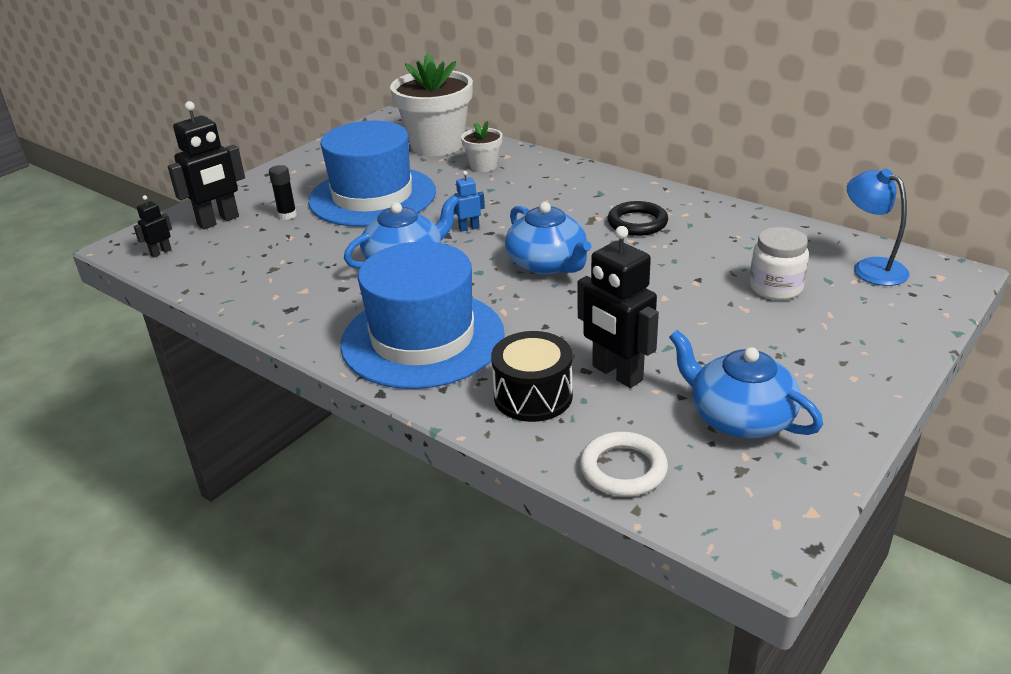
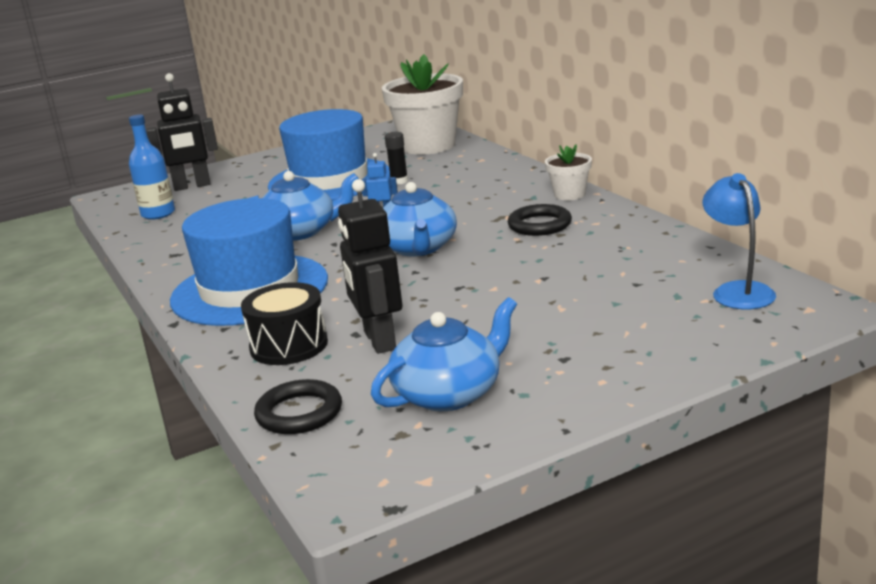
camera: 25 degrees right, 10 degrees down
(161, 252) = (128, 203): black robot -> none
(214, 261) = (158, 214): none -> blue bottle
(287, 215) = (247, 187): black glue stick -> black glue stick (399, 181)
(483, 166) = (450, 166): white flower pot -> white flower pot (569, 195)
(623, 469) = (299, 413): white ring -> black ring
(739, 417) = (449, 393): blue teapot -> blue teapot turned 75 degrees clockwise
(775, 288) = (613, 295): white jar -> none

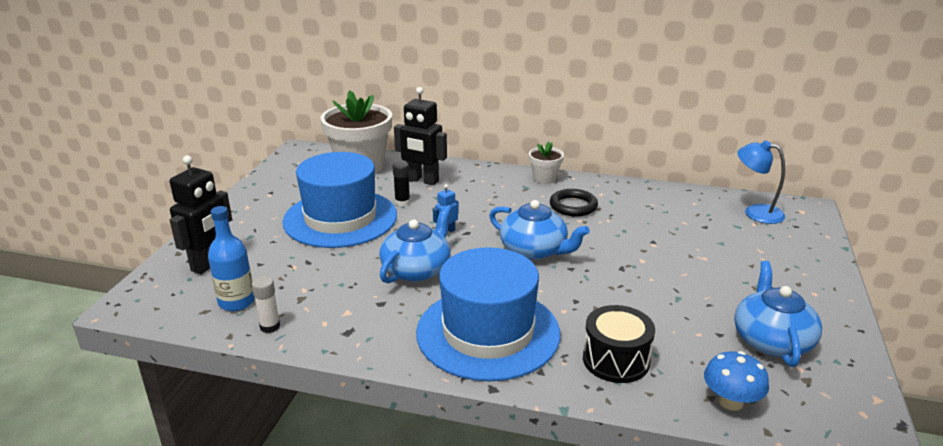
camera: 50 degrees left, 5 degrees up
(144, 234) = (270, 326): none -> white glue stick
(299, 413) = (731, 402): black ring -> blue mushroom
(379, 341) = (660, 327): black robot -> black robot (422, 180)

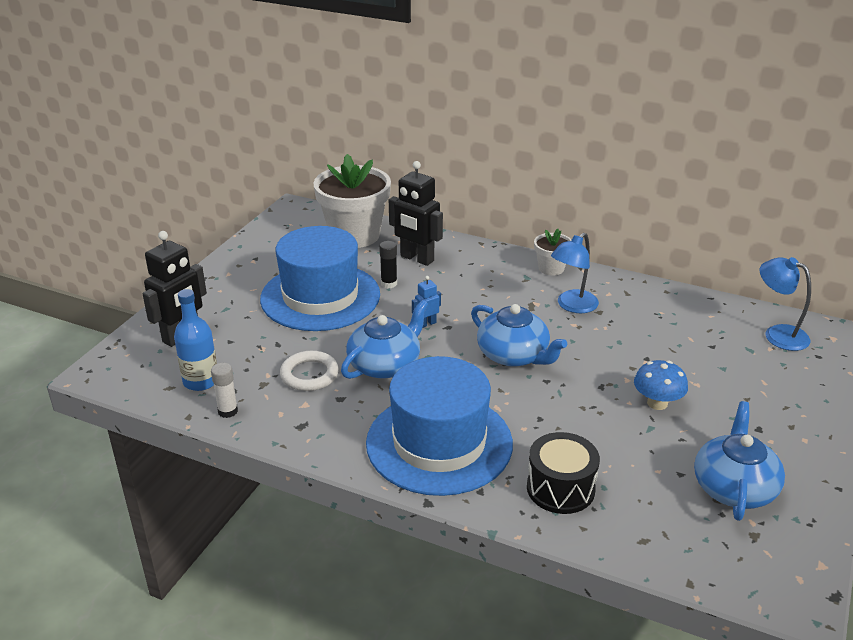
camera: 10 degrees right, 5 degrees up
(345, 285) = (309, 374): none -> white ring
(573, 206) = (572, 306): black ring -> blue lamp
(731, 402) = (664, 548): blue mushroom -> blue mushroom (657, 403)

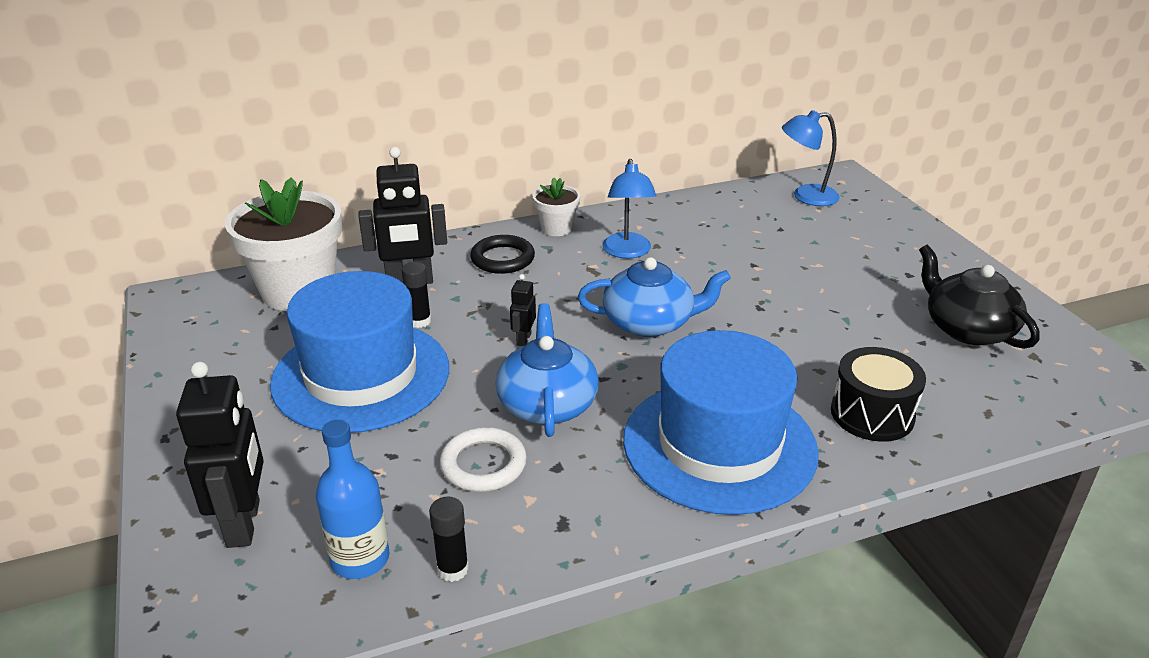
camera: 45 degrees left, 0 degrees up
(228, 411) = (453, 569): white glue stick -> black glue stick
(427, 324) = (523, 339): blue robot -> black robot
(488, 271) = (502, 259): none -> black ring
(657, 403) = (819, 296): blue mushroom -> none
(734, 487) = (967, 329): blue teapot -> black teapot

